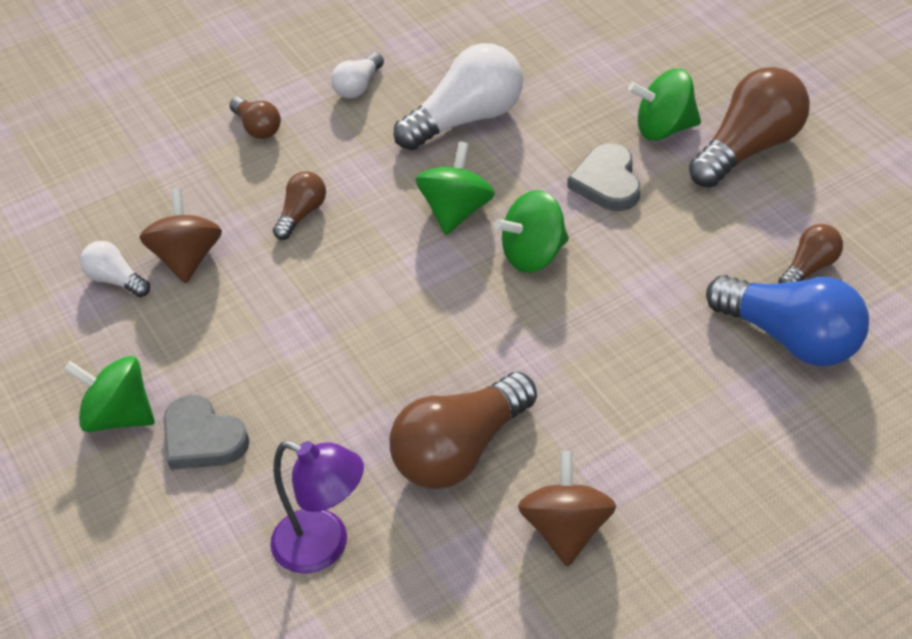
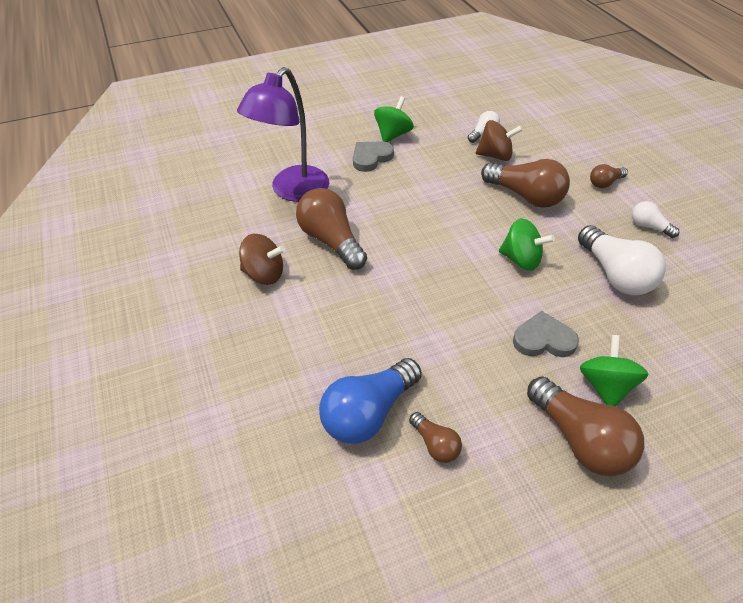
camera: 95 degrees right, 0 degrees up
(302, 214) = (526, 196): brown light bulb -> brown light bulb, size x1.94
(325, 546) = (292, 191): purple lamp -> purple lamp, size x1.55
(534, 255) = (476, 290): green spinning top -> none

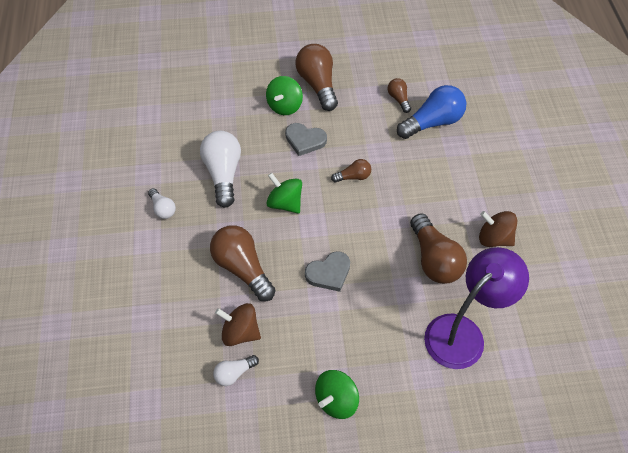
camera: 165 degrees left, 10 degrees up
(371, 158) = (372, 364): grey heart -> grey heart (329, 273)
(605, 183) = (160, 265): brown light bulb -> brown light bulb (353, 177)

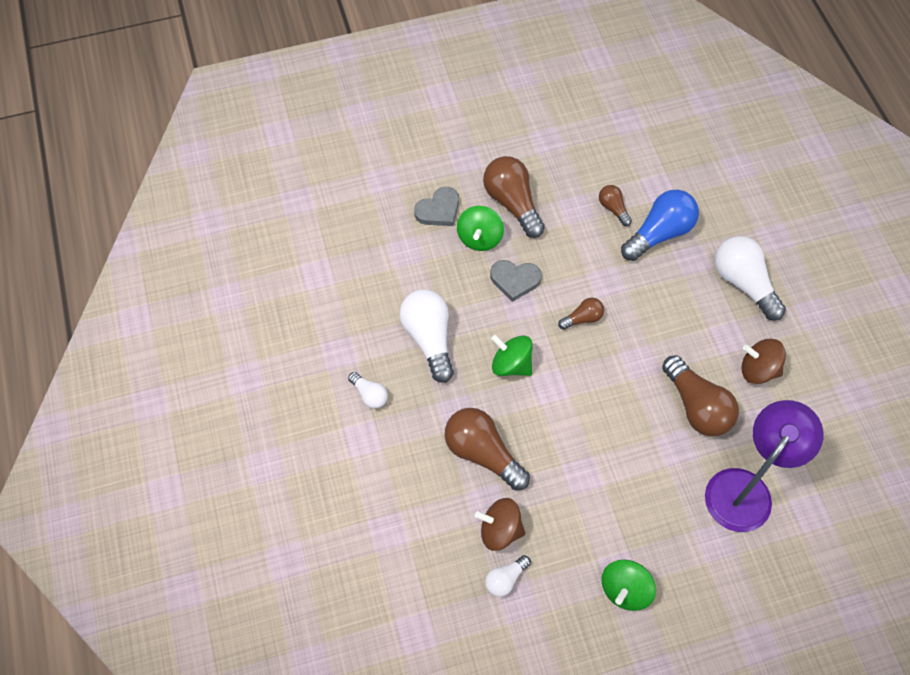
camera: 10 degrees left, 5 degrees up
(329, 273) = (582, 443): grey heart -> grey heart (438, 210)
(495, 169) = (743, 283): none -> white light bulb

